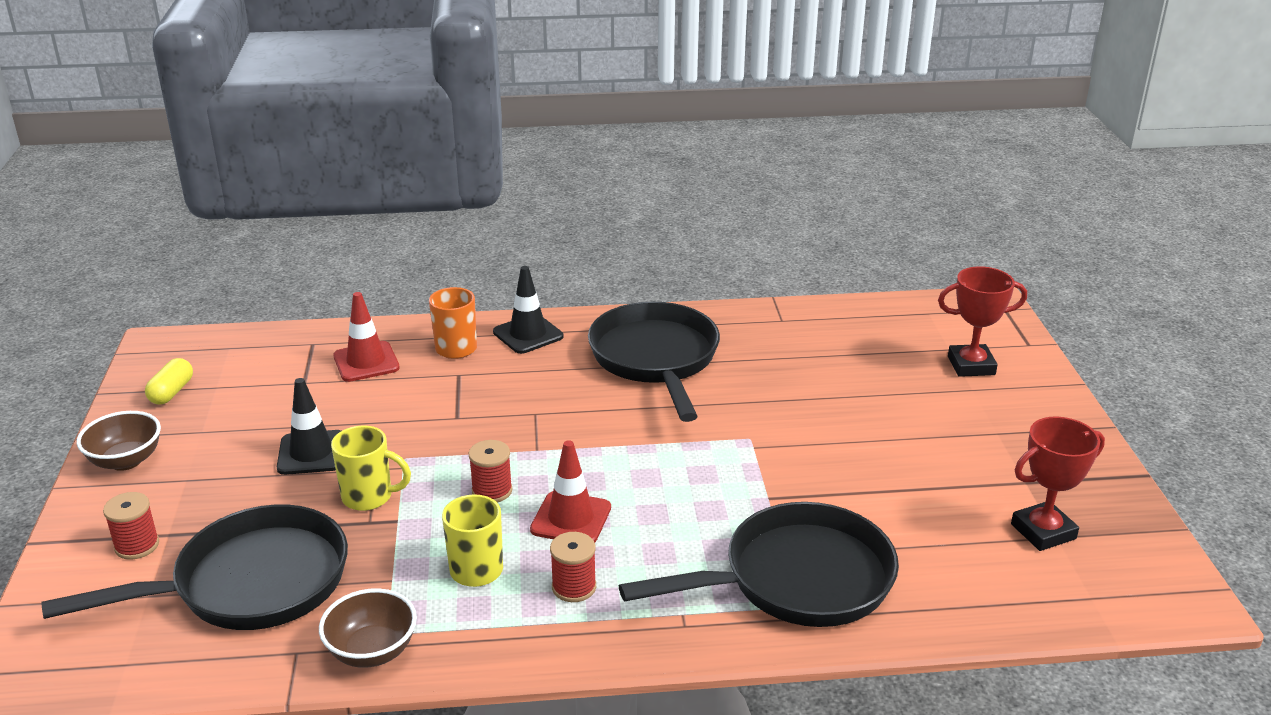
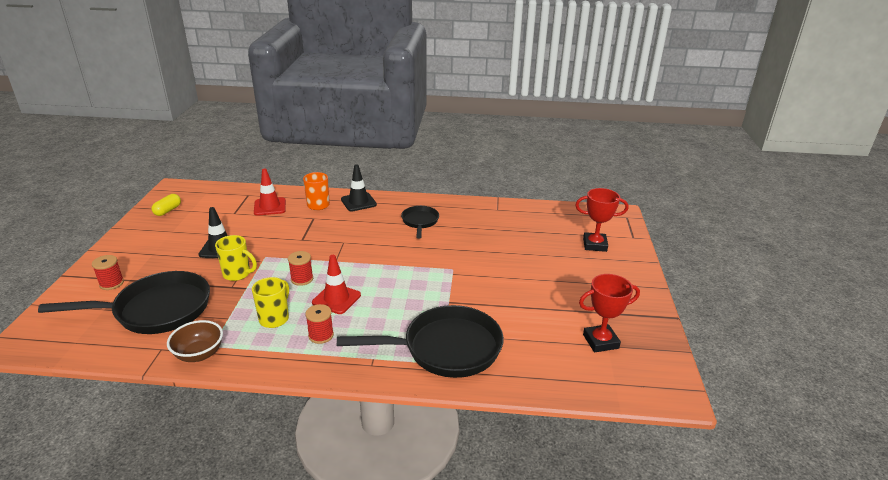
camera: 10 degrees right, 0 degrees up
(126, 461) = (128, 241): brown bowl -> none
(655, 359) = (420, 222): black pan -> black pan, size x0.53

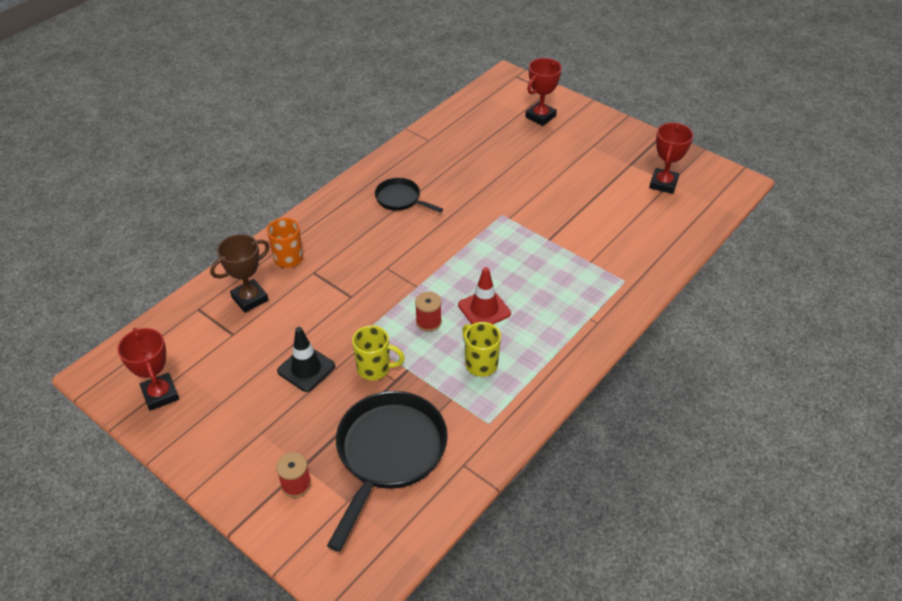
camera: 55 degrees left, 15 degrees up
(168, 210) = (160, 394): yellow capsule -> red trophy
(199, 354) = (495, 436): brown bowl -> none
(237, 274) = (375, 368): yellow mug -> yellow mug turned 45 degrees clockwise
(270, 207) = (250, 299): red traffic cone -> brown trophy
(321, 335) = (532, 340): red spool -> none
(358, 202) = (314, 225): black traffic cone -> none
(446, 348) = (609, 269): black pan -> none

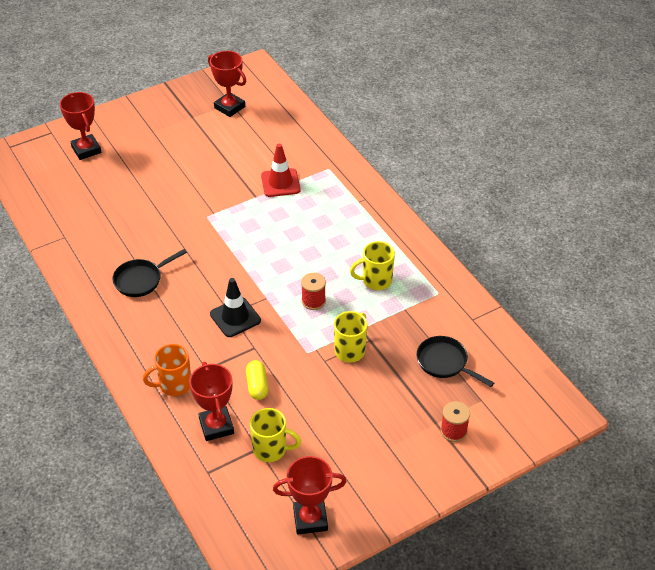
camera: 70 degrees left, 0 degrees up
(233, 344) = (271, 449): none -> yellow mug
(250, 299) = (216, 426): brown trophy -> red trophy
(305, 312) = (257, 385): none -> yellow capsule
(306, 368) = (328, 399): black traffic cone -> black traffic cone (235, 317)
(388, 453) = (445, 362): black pan -> black pan, size x0.53
(484, 309) = (317, 261): red traffic cone -> red traffic cone (280, 183)

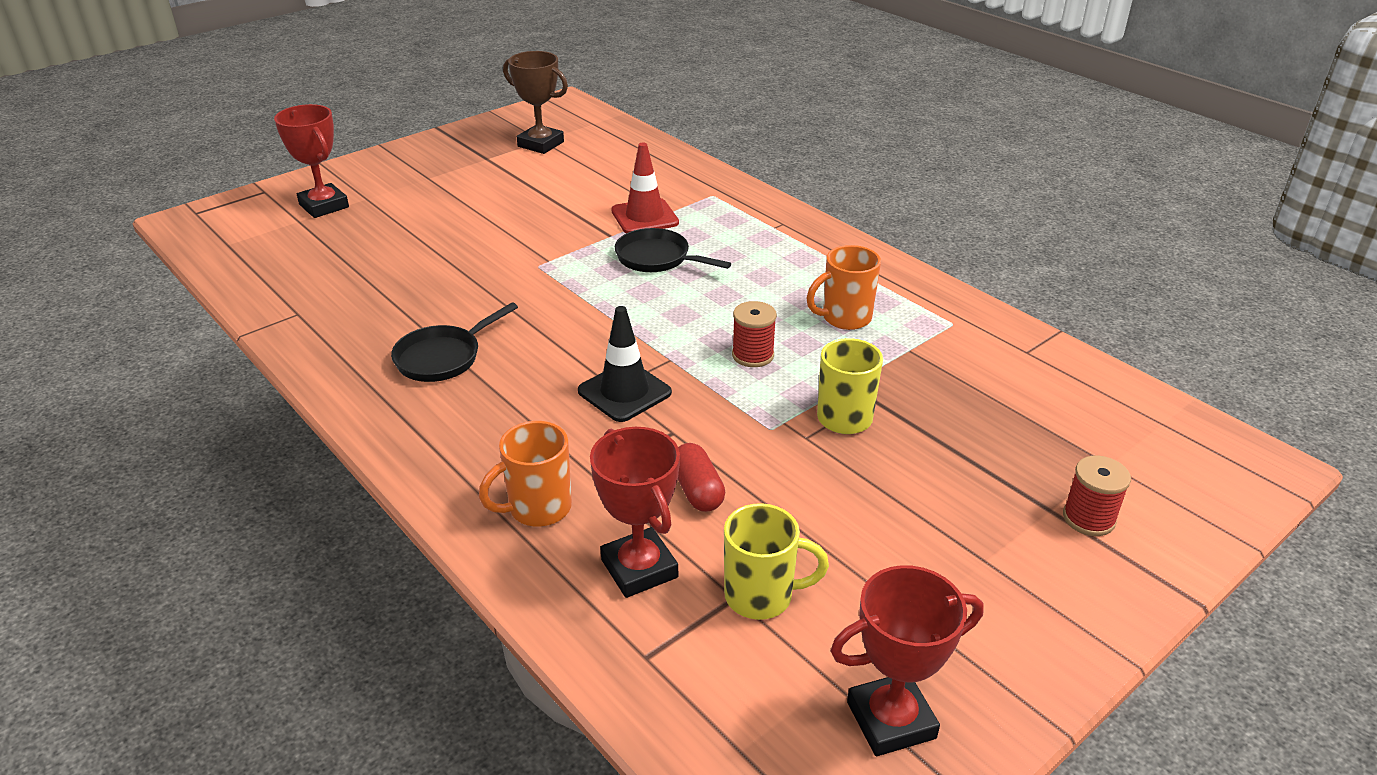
camera: 10 degrees left, 10 degrees down
(229, 107) = (540, 144): red trophy -> brown trophy
(257, 385) = (697, 490): yellow capsule -> red capsule
(376, 281) = (844, 318): yellow mug -> orange mug
(445, 362) = (1015, 416): black pan -> black pan (657, 258)

